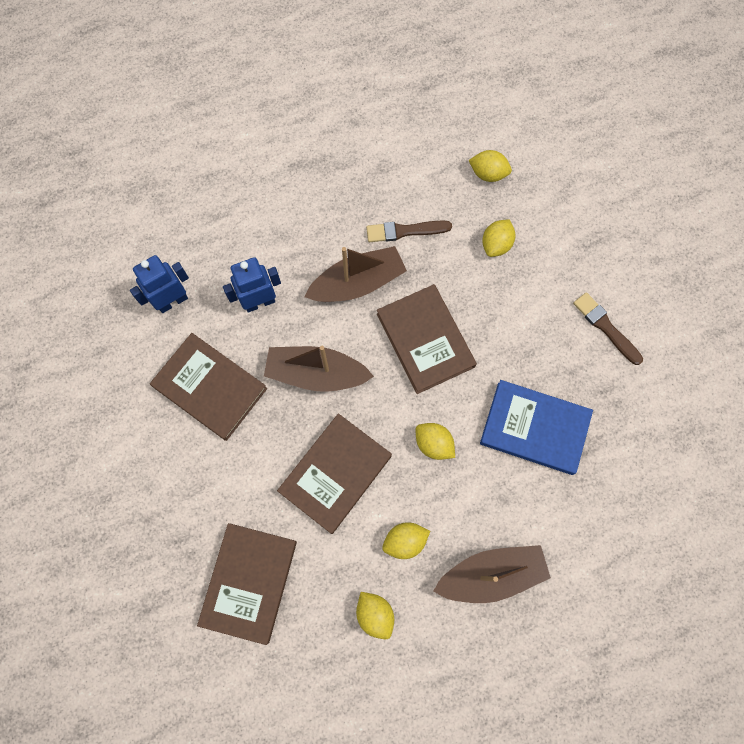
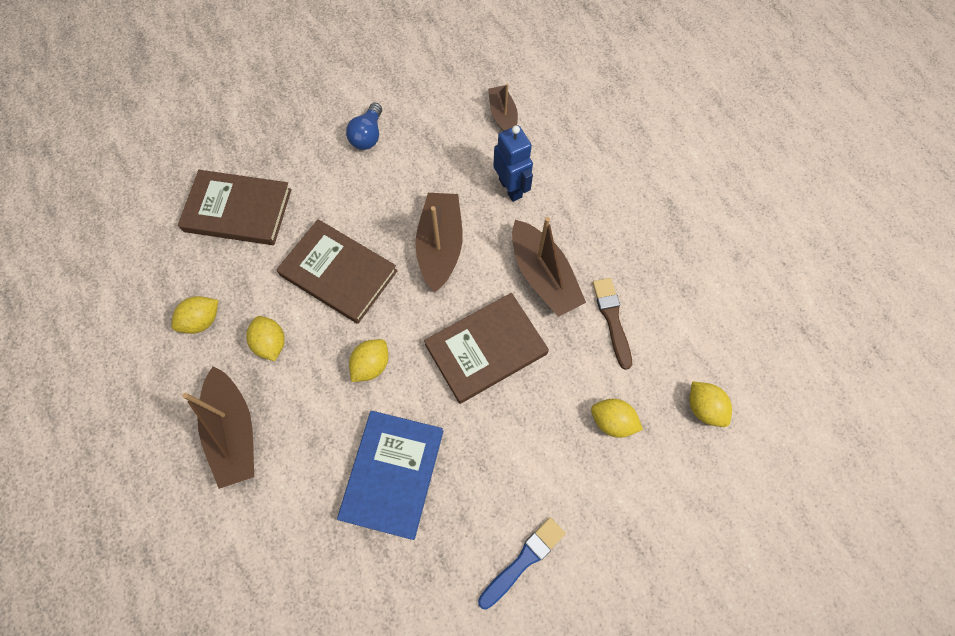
camera: 85 degrees right, 5 degrees down
(172, 301) = (503, 116): blue robot -> brown boat
(174, 440) = (368, 135): none -> blue light bulb
(210, 387) = (420, 157): brown book -> none
(488, 174) = (704, 408): yellow lemon -> yellow lemon turned 45 degrees counterclockwise
(605, 327) = (523, 560): brown brush -> blue brush

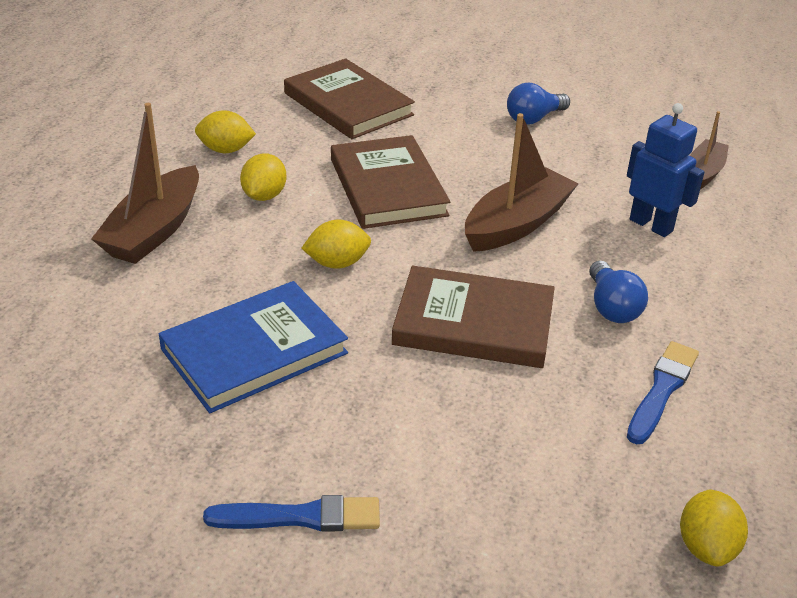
camera: 40 degrees right, 30 degrees down
(511, 188) = (651, 225): blue robot -> blue robot turned 60 degrees counterclockwise
(543, 276) = (612, 307): brown boat -> blue light bulb
(612, 319) = (662, 390): brown brush -> blue brush
(612, 421) = (559, 475): yellow lemon -> none

